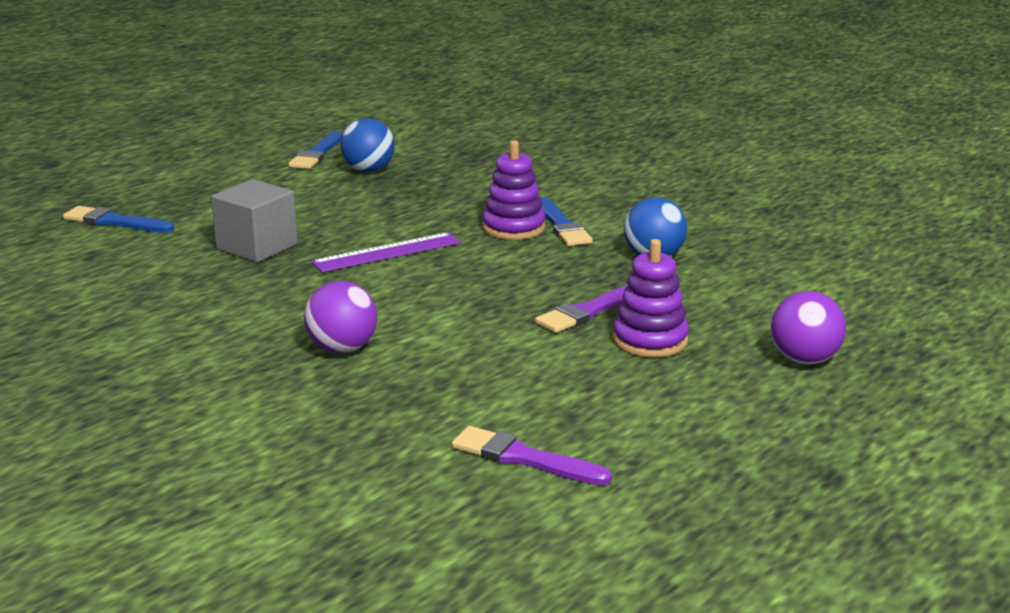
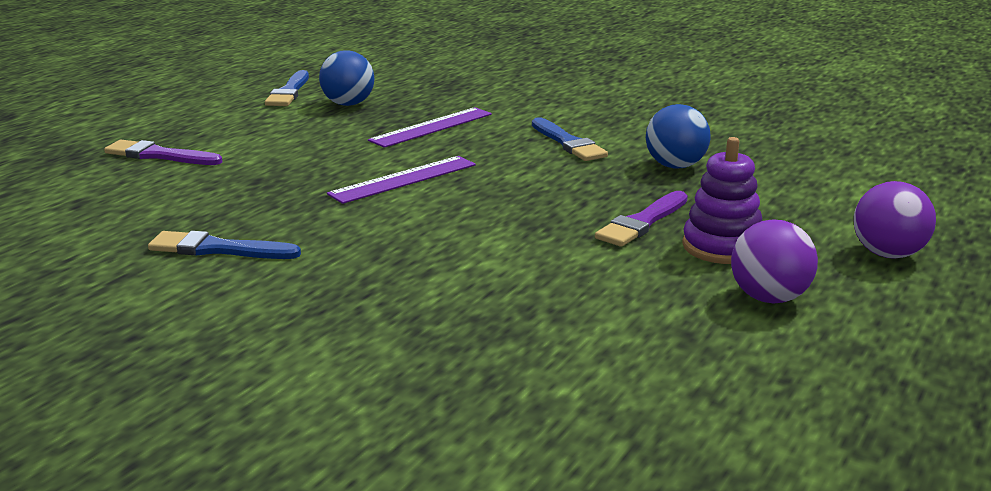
camera: 10 degrees left, 0 degrees up
(114, 222) = (94, 168): blue brush -> blue brush (218, 249)
(257, 247) = (261, 183): grey cube -> none
(342, 349) = (400, 282): purple ball -> purple ball (769, 298)
(437, 200) = (431, 127): none -> purple ruler
(513, 228) = (521, 148): purple stacking toy -> none
(523, 458) = (664, 388): purple brush -> purple brush (159, 155)

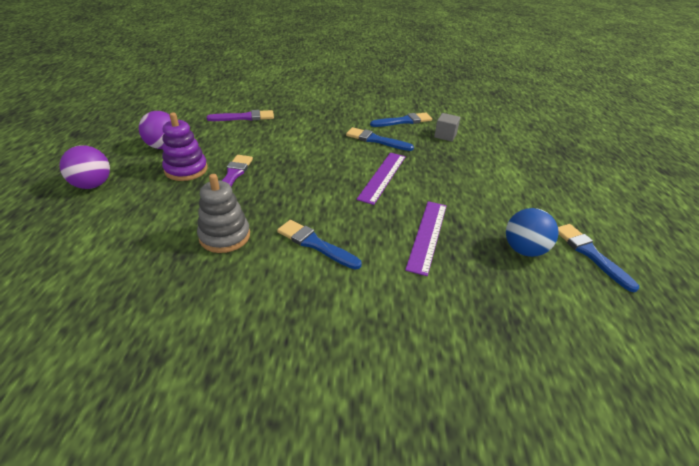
camera: 150 degrees right, 15 degrees up
(159, 155) = (525, 162): purple brush -> purple brush (244, 117)
(194, 209) = (445, 135): none -> grey cube
(333, 227) = (376, 140): none -> blue brush
(675, 166) = (224, 236): blue ball -> grey stacking toy

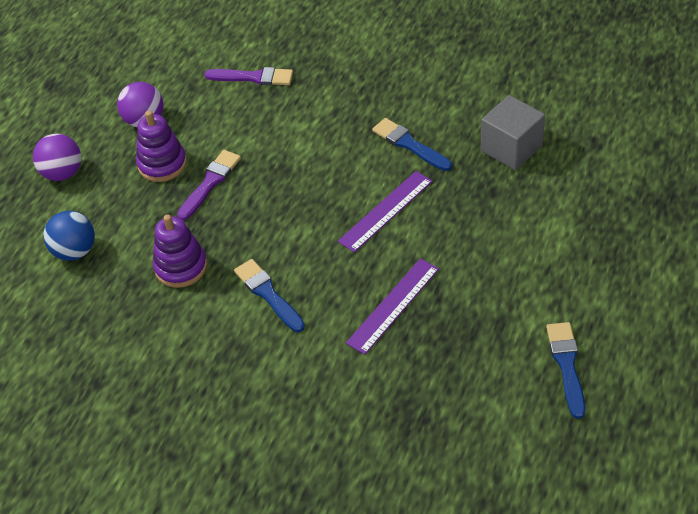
camera: 25 degrees right, 10 degrees up
(224, 236) = (181, 267): grey stacking toy -> purple stacking toy
(403, 121) = (467, 111): blue brush -> none
(445, 135) = (511, 148): grey cube -> grey cube, size x1.67
(524, 250) = (491, 344): blue ball -> blue ball (75, 251)

